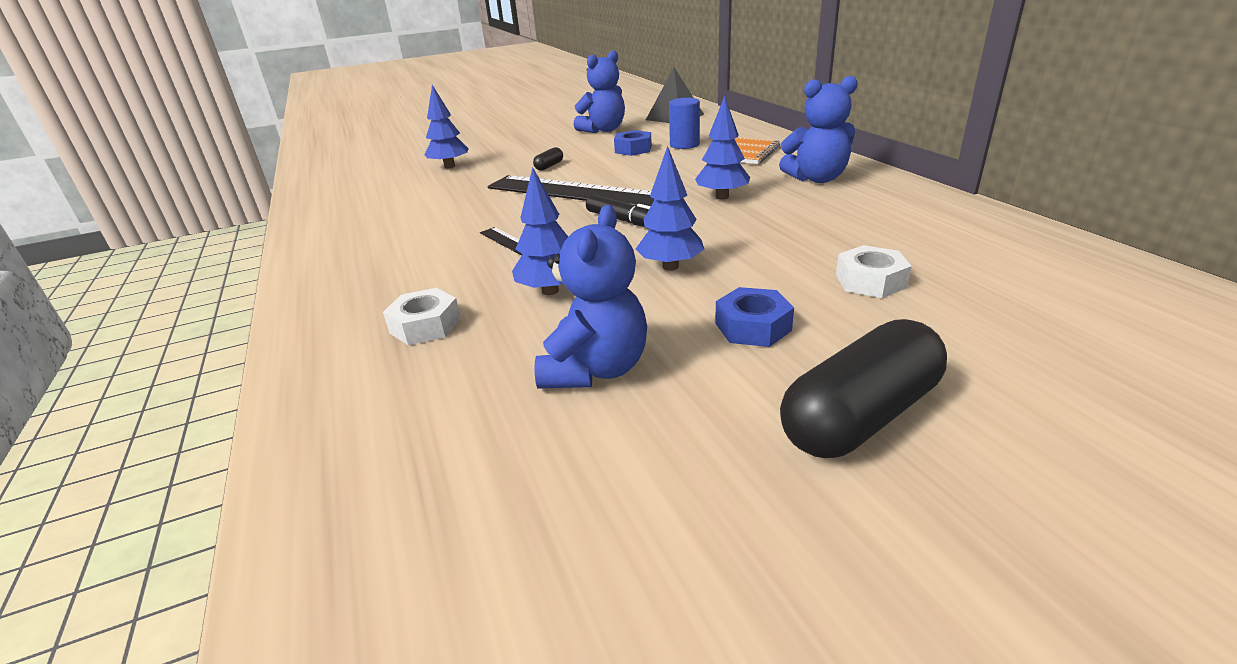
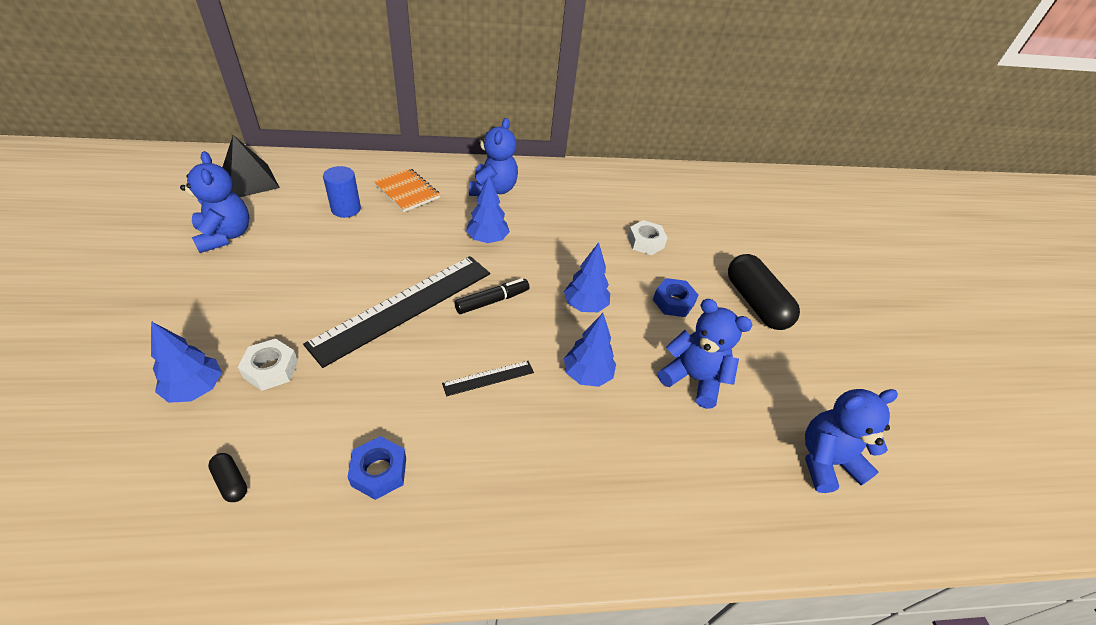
camera: 80 degrees left, 15 degrees up
(425, 325) = (605, 459): white nut -> white nut (271, 369)
(475, 558) = (826, 461): none -> blue teddy bear
(549, 166) = (302, 306): black capsule -> black capsule (231, 482)
(633, 149) = (320, 239): blue nut -> blue nut (379, 472)

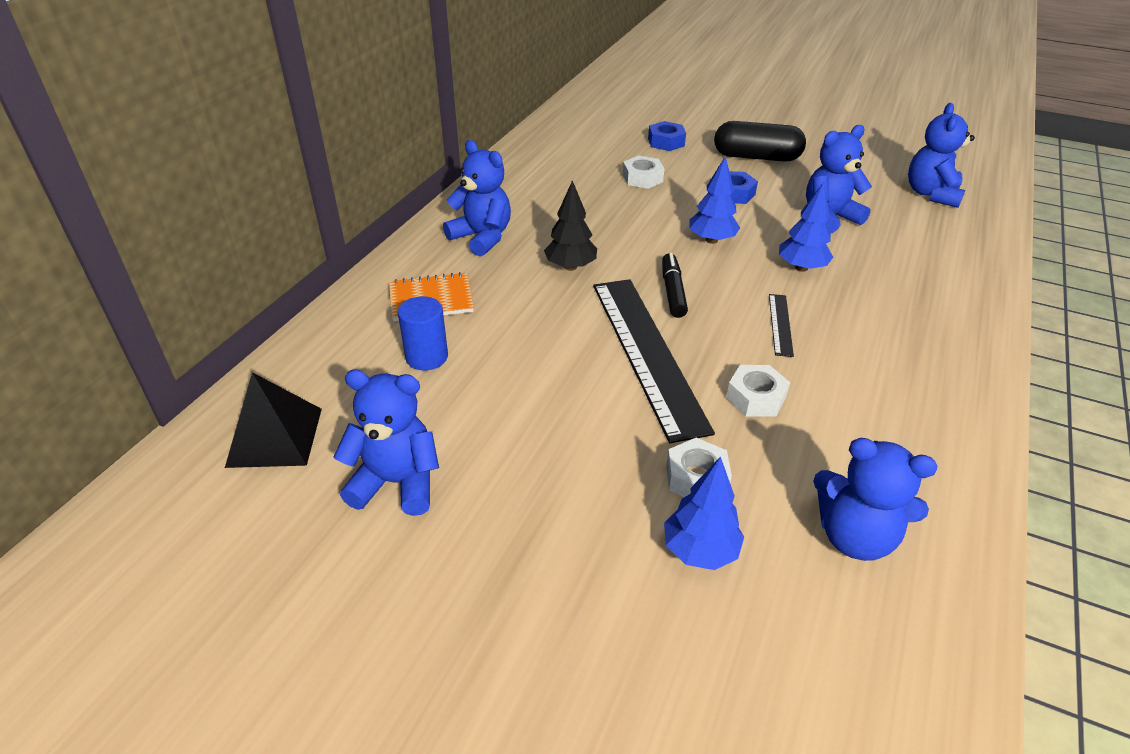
camera: 55 degrees left, 5 degrees down
(231, 482) = (854, 536): black capsule -> blue teddy bear
(379, 383) = (756, 397): none -> white nut
(379, 472) = (873, 423): blue nut -> blue nut (666, 142)
(487, 239) = (570, 267): blue tree -> black tree

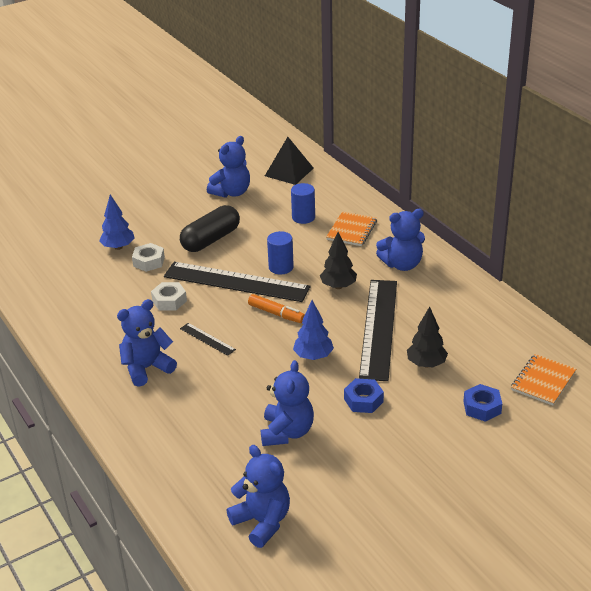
camera: 125 degrees right, 5 degrees down
(575, 327) = (281, 267): none -> blue cylinder
(599, 126) = (543, 381): none -> orange notebook
(618, 217) = (378, 328): none -> black ruler
(642, 178) = (426, 364): white nut -> black tree
(672, 291) = (276, 314): black marker -> orange marker
(756, 157) = (412, 449): black capsule -> black capsule (211, 240)
(801, 267) = (246, 379): blue tree -> none
(854, 536) = (76, 286): blue teddy bear -> blue teddy bear (147, 368)

